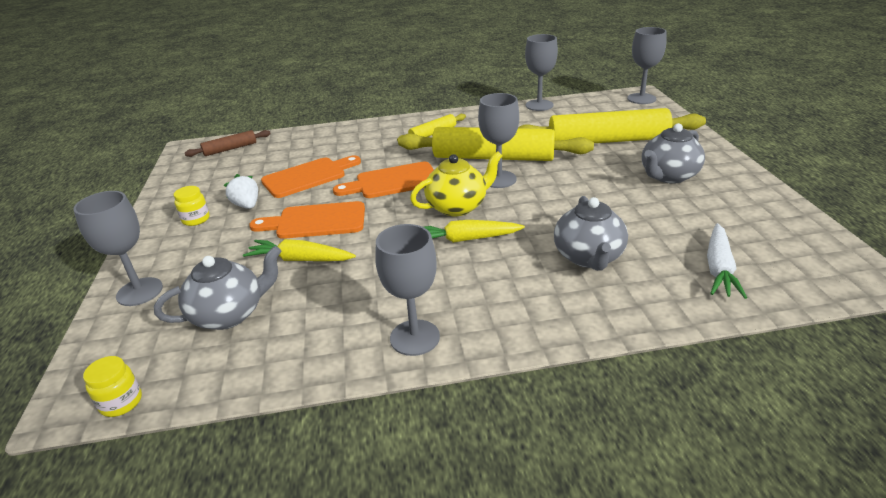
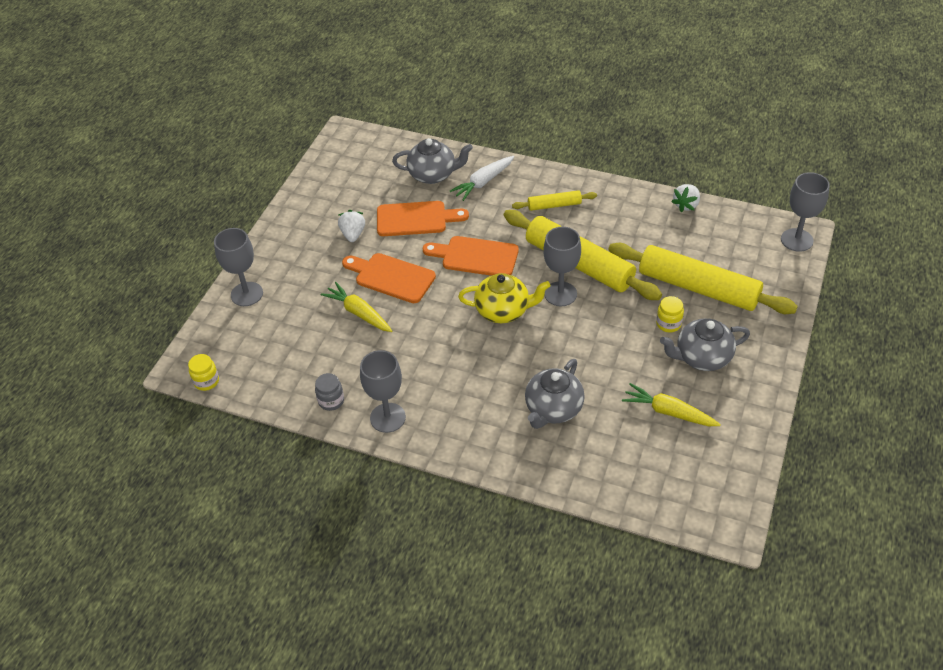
camera: 30 degrees right, 15 degrees up
(196, 219) = (311, 234): yellow jar -> yellow jar (668, 324)
(230, 149) = (376, 150): brown rolling pin -> none
(230, 314) = (291, 342): grey teapot -> grey teapot (433, 175)
(326, 350) = (331, 401): none -> grey jar
(465, 239) = (482, 349): yellow carrot -> yellow carrot (668, 412)
(539, 105) = (686, 205): grey goblet -> white strawberry
(719, 268) = (634, 465): white carrot -> white carrot (483, 182)

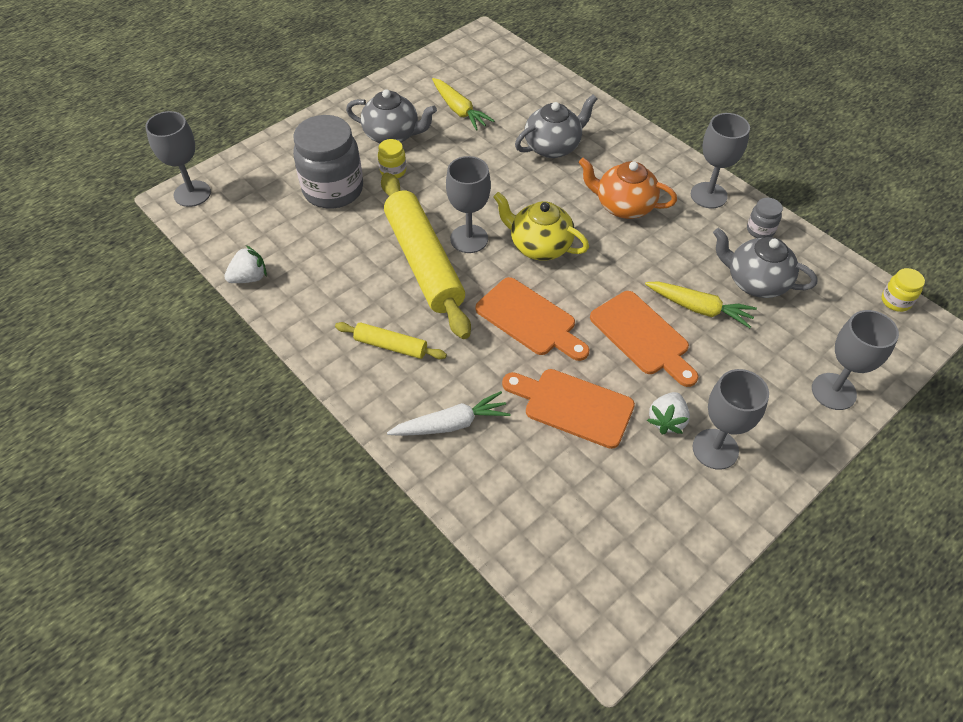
camera: 155 degrees left, 5 degrees up
(317, 231) = (715, 449): none -> grey goblet
(359, 313) = (699, 308): yellow carrot -> yellow carrot turned 45 degrees counterclockwise
(433, 175) = (510, 471): grey teapot -> grey teapot (755, 282)
(457, 374) = (623, 206): none -> orange teapot
(698, 287) = (333, 190): yellow rolling pin -> grey jar

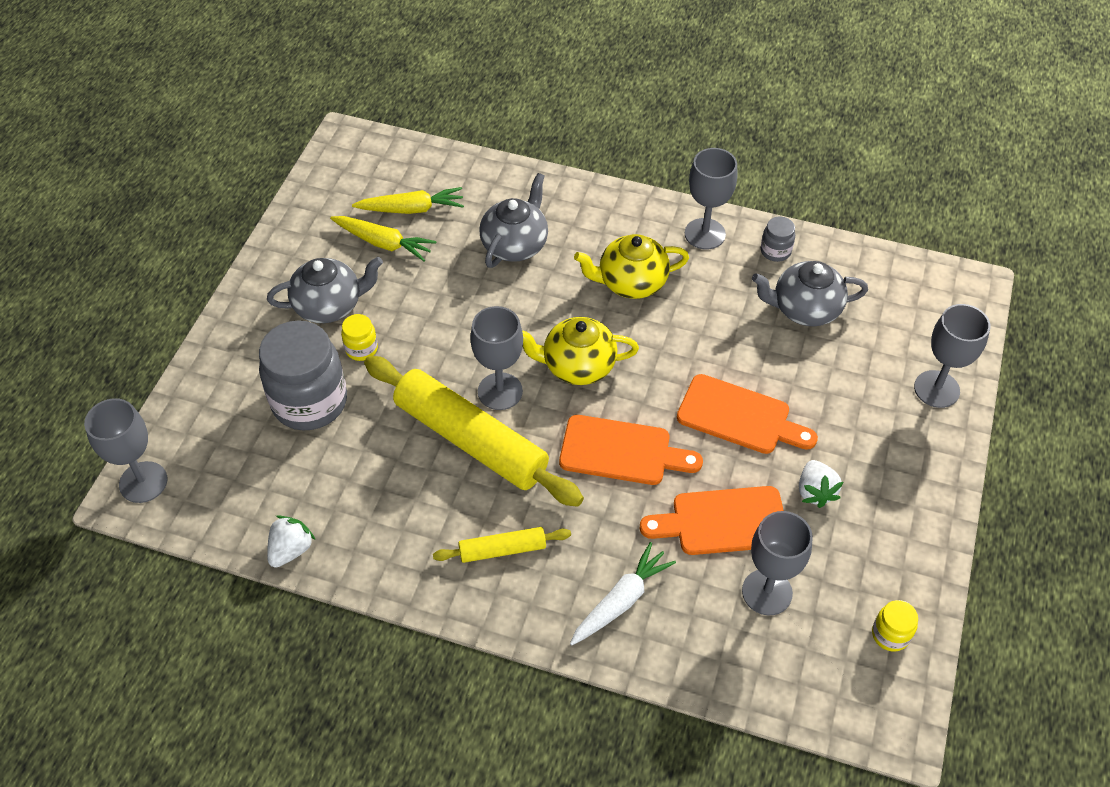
camera: 30 degrees left, 0 degrees up
(623, 206) = (631, 282): orange teapot -> yellow teapot
(699, 308) = (772, 362): yellow carrot -> yellow carrot (411, 209)
(715, 449) = (873, 498): grey goblet -> grey goblet (767, 592)
(895, 301) = (935, 272): yellow jar -> yellow jar (890, 635)

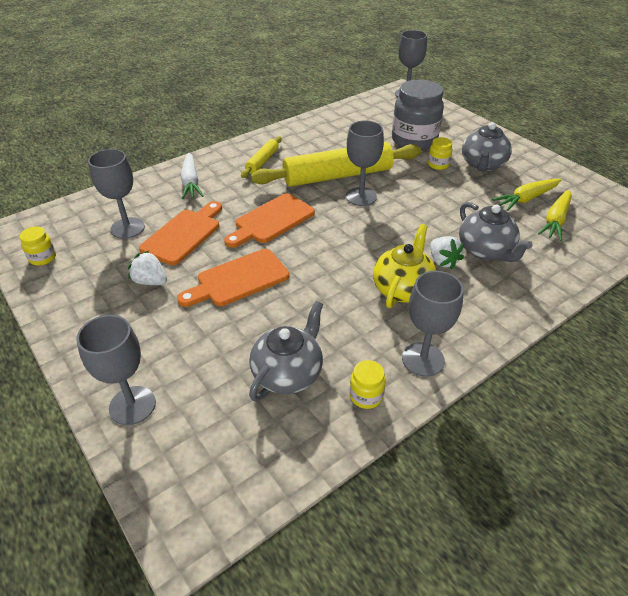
camera: 125 degrees right, 10 degrees down
(291, 550) = (330, 114): white strawberry -> white strawberry (442, 261)
(577, 366) = (351, 231): yellow teapot -> none
(775, 251) = (366, 396): grey jar -> yellow jar

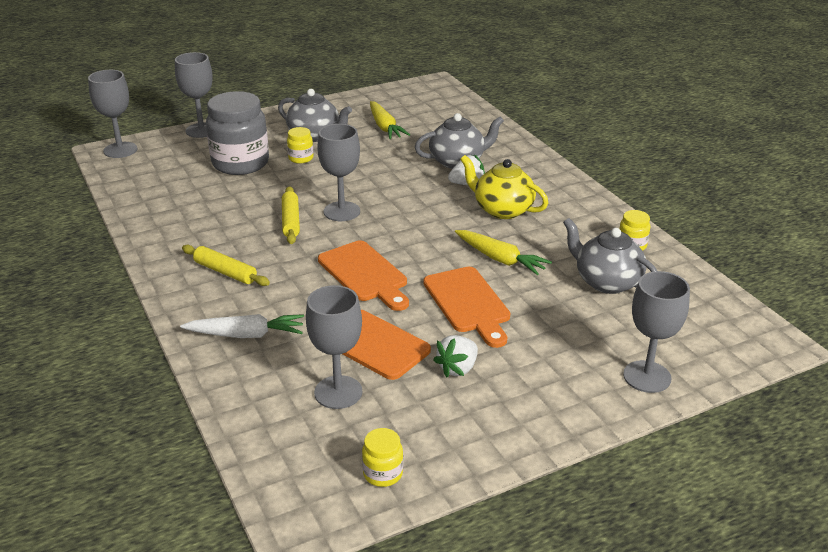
camera: 80 degrees left, 10 degrees down
(338, 176) = (291, 221): yellow rolling pin -> yellow rolling pin, size x0.48
(423, 359) = (592, 214): grey goblet -> grey goblet (201, 130)
(555, 220) = (423, 122): yellow carrot -> yellow carrot (500, 259)

